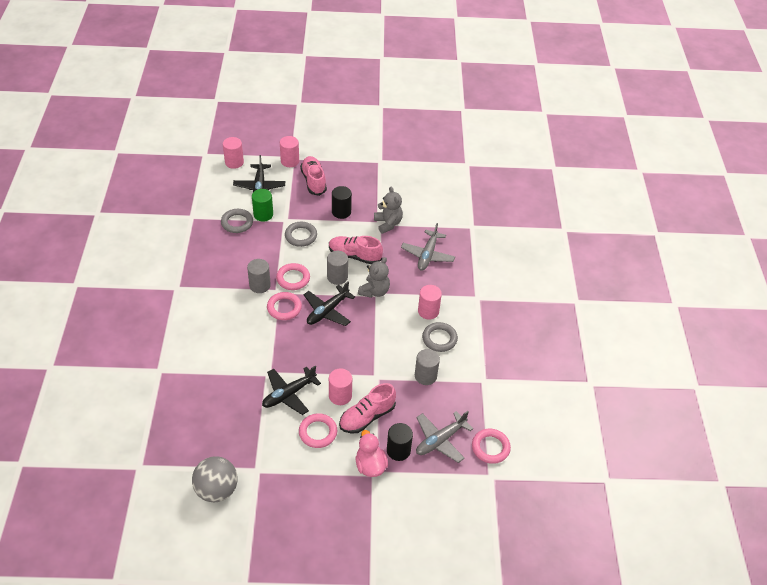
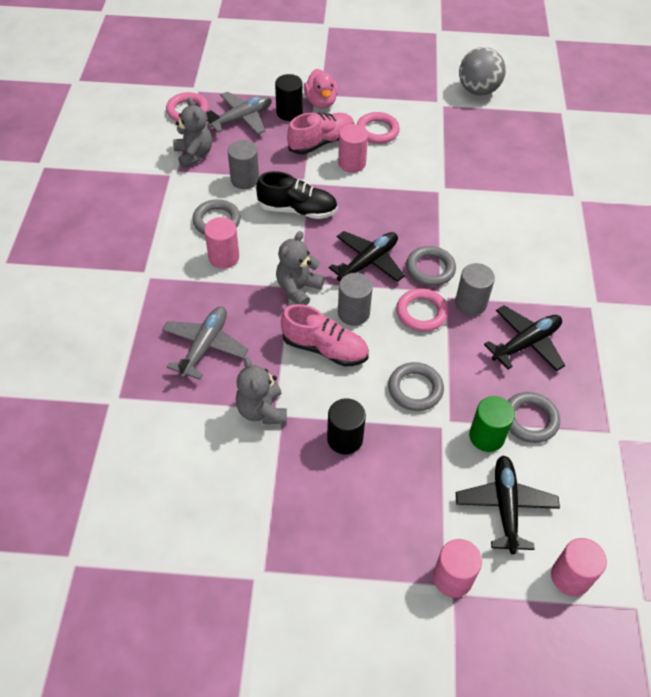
camera: 175 degrees left, 5 degrees up
(284, 308) = (430, 269): pink ring -> grey ring
(289, 394) = (413, 167): black plane -> black plane (526, 343)
(313, 181) = (399, 517): pink shoe -> none
(381, 350) = (297, 210): none -> black shoe
(472, 399) = (194, 154): none -> grey teddy bear

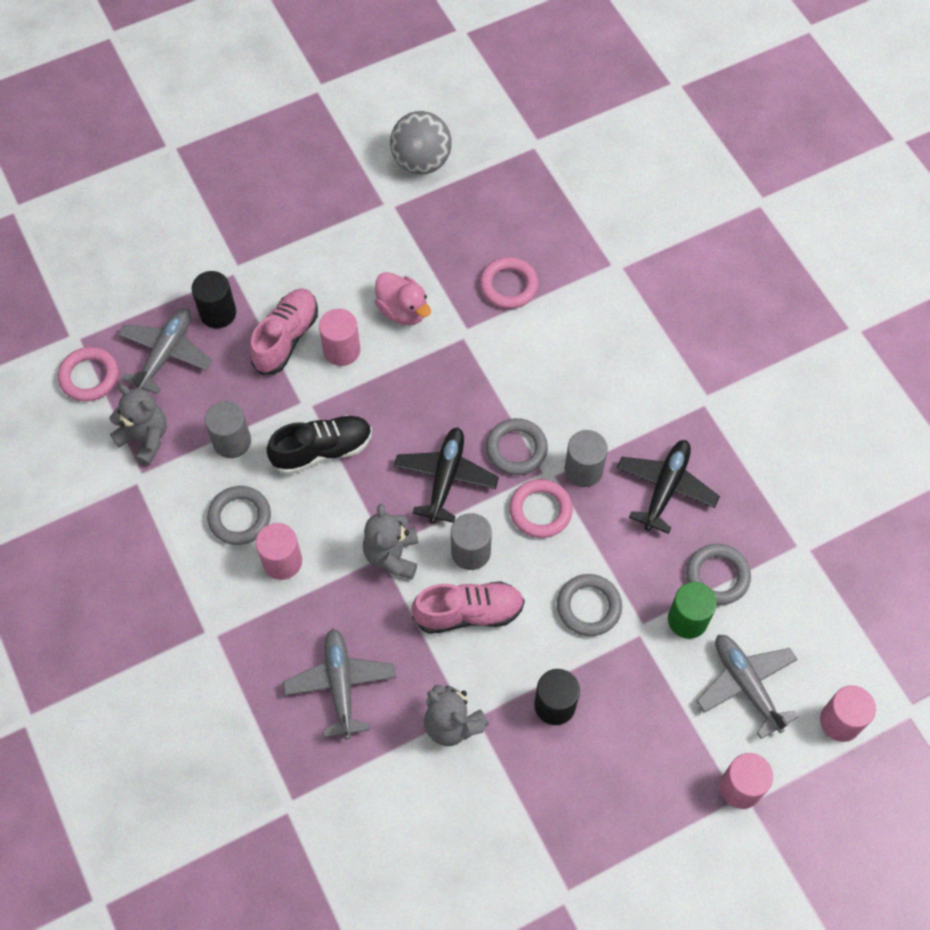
camera: 30 degrees left, 10 degrees up
(321, 102) = (246, 276): pink duck -> pink duck (403, 310)
(377, 131) = (341, 286): pink ring -> pink ring (508, 286)
(505, 506) = (746, 685): black plane -> grey plane

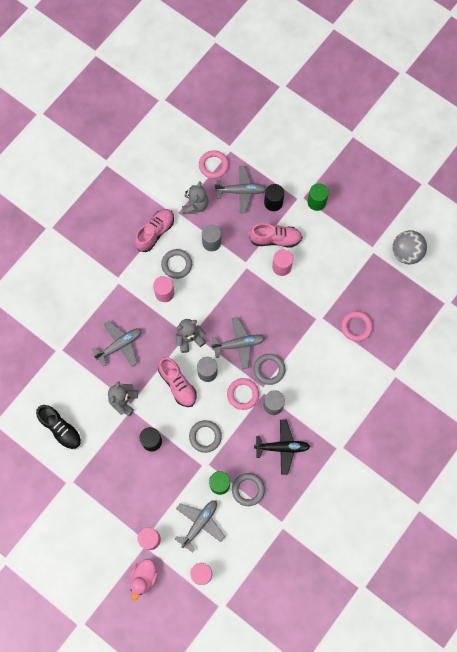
camera: 65 degrees right, 10 degrees up
(156, 528) = (155, 232): none -> pink shoe
(257, 248) = (316, 202): none -> green cylinder
(322, 450) = (226, 283): black shoe -> black shoe (61, 429)
(403, 310) = (317, 284): pink duck -> pink duck (144, 578)
(445, 478) = (239, 344): black plane -> grey plane

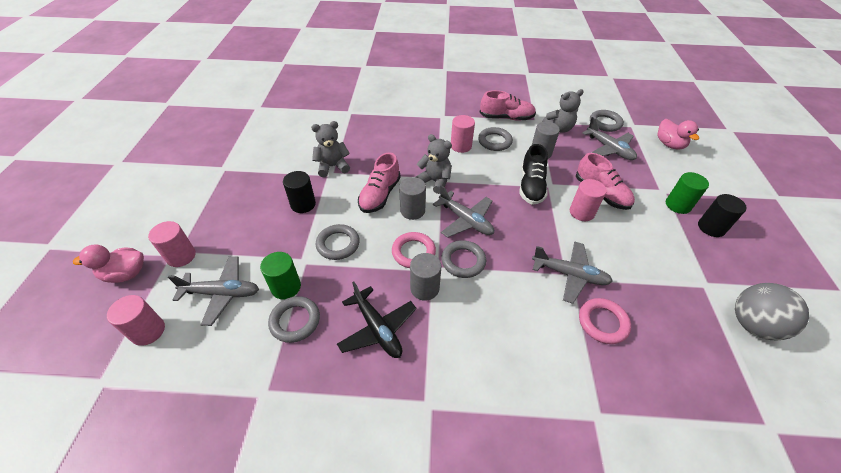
camera: 55 degrees right, 25 degrees down
(61, 429) = (275, 142): black shoe -> black shoe (531, 186)
(120, 345) = (385, 141): grey plane -> grey plane (569, 275)
(213, 165) = (605, 123): pink ring -> grey ring
(266, 145) = (669, 144): none -> pink duck
(273, 202) = (630, 174): black cylinder -> black cylinder (711, 227)

